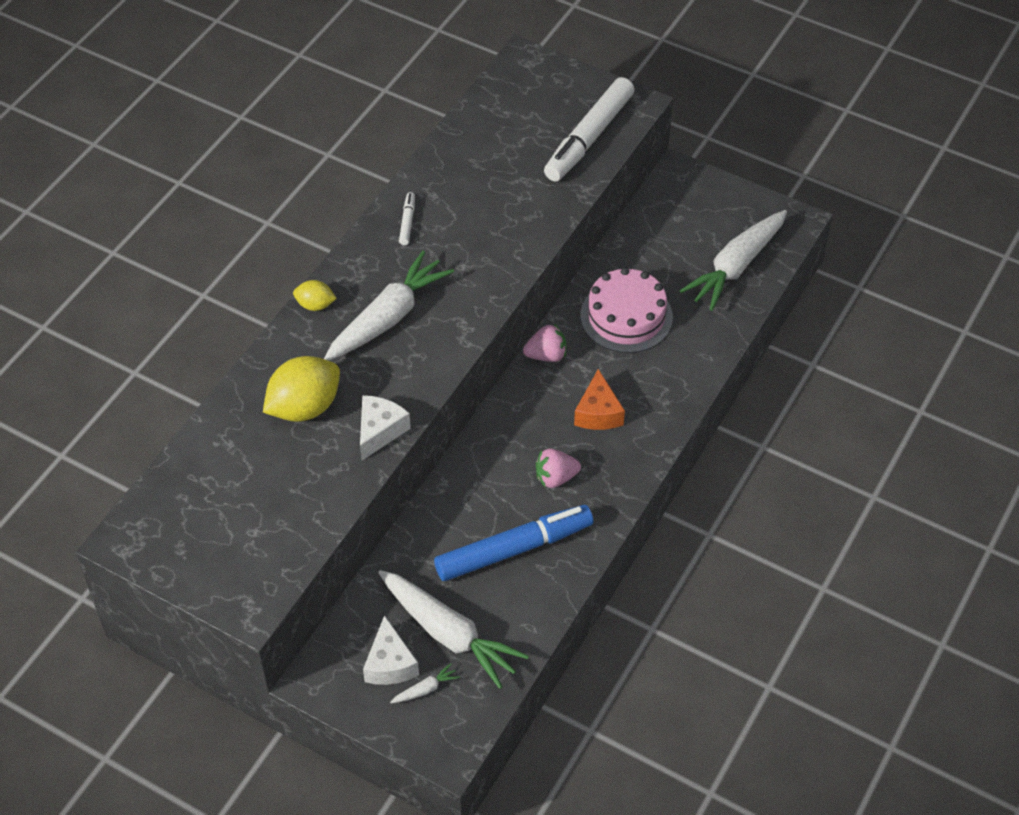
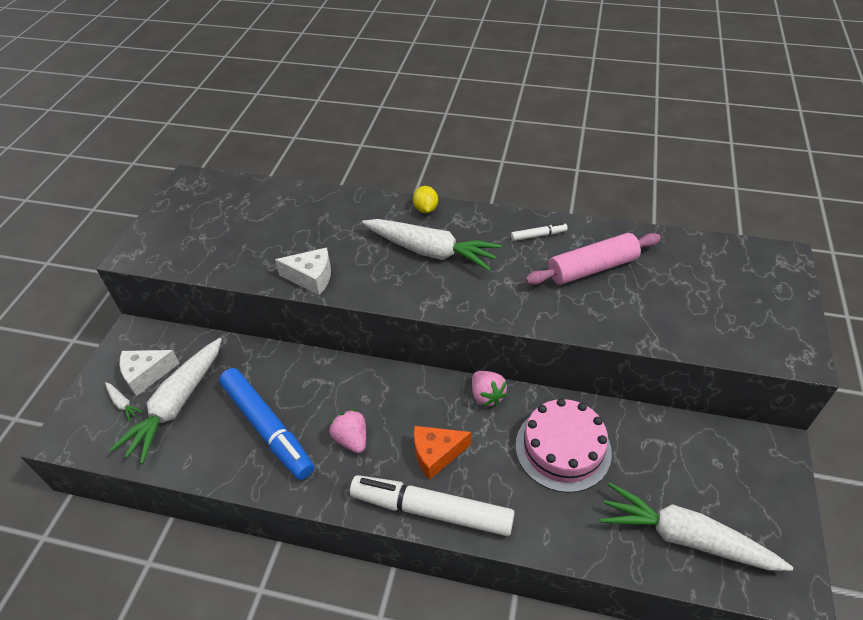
camera: 75 degrees right, 5 degrees down
(304, 407) = (324, 230): yellow lemon -> none
(474, 197) = (592, 268): none -> pink rolling pin
(589, 138) = (723, 329): white marker -> white marker (431, 510)

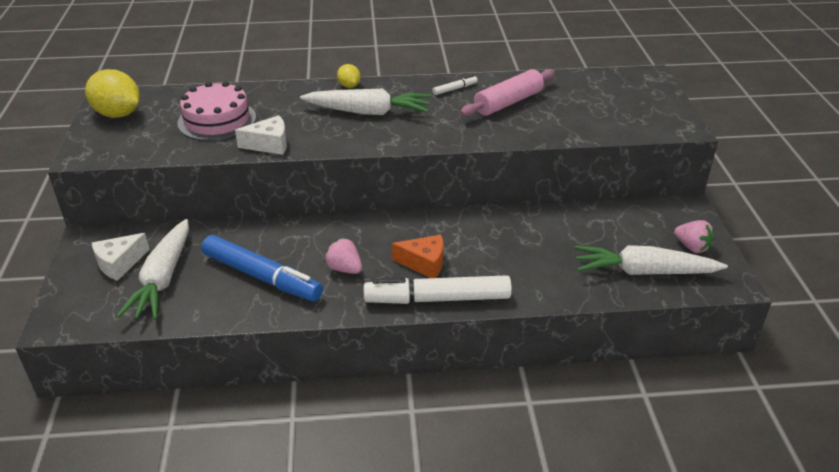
camera: 20 degrees left, 10 degrees down
(123, 404) = (106, 289): white carrot -> none
(188, 205) = (118, 114): none -> yellow lemon
(436, 454) = (424, 263): orange cheese -> orange cheese turned 135 degrees counterclockwise
(487, 396) = (449, 218): pink strawberry -> pink strawberry (692, 247)
(563, 448) = (527, 239): pink cake -> pink cake (217, 120)

